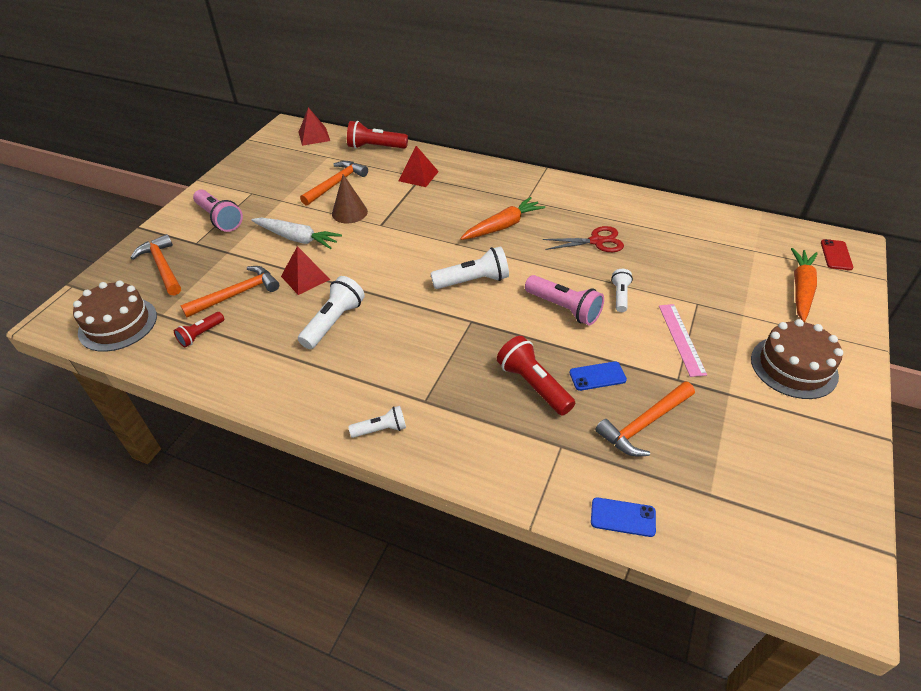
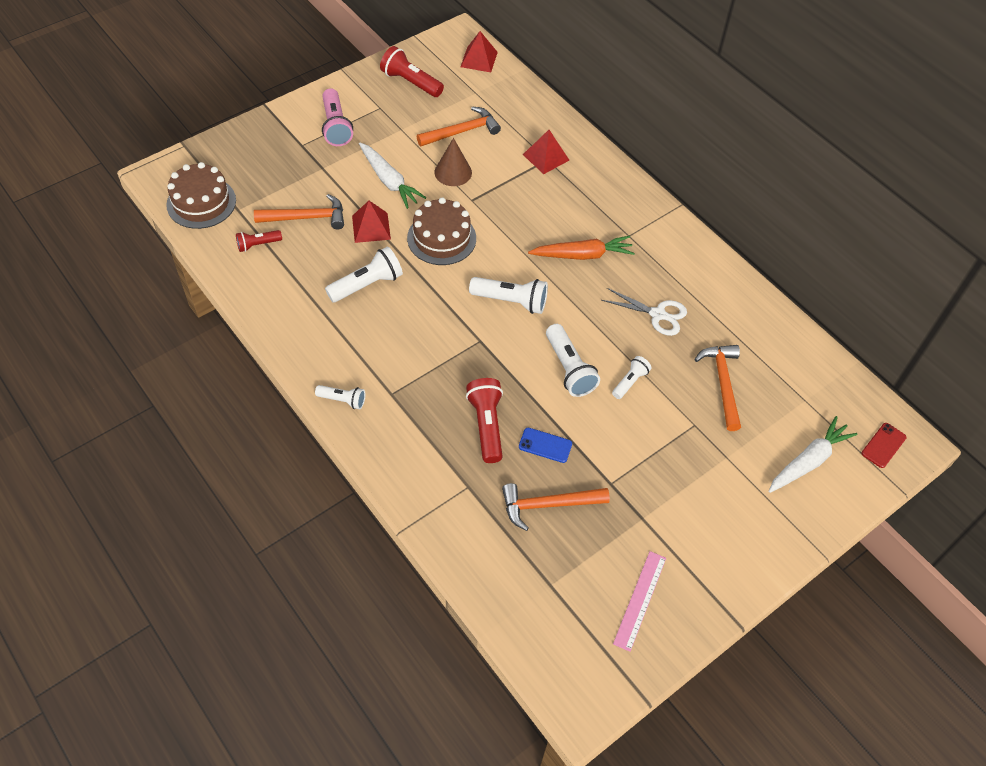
camera: 25 degrees right, 10 degrees up
(162, 266) = (262, 159): orange hammer -> orange hammer (722, 383)
(376, 147) = (529, 101): red flashlight -> red flashlight (411, 82)
(564, 308) = (569, 369): pink flashlight -> white flashlight
(596, 241) = (657, 314): red scissors -> white scissors
(623, 517) = (469, 564): blue phone -> none
(681, 339) = (647, 450): pink ruler -> pink ruler (640, 600)
(793, 367) = (723, 526): brown cake -> brown cake (441, 238)
(801, 289) = (808, 461): orange carrot -> white carrot

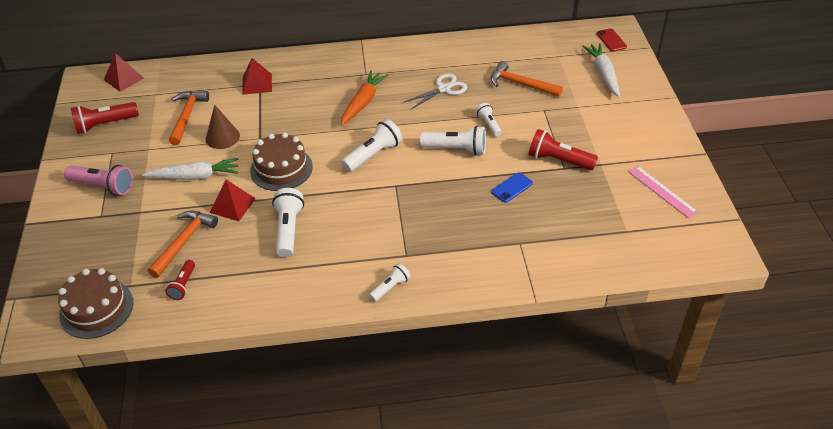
camera: 55 degrees left, 10 degrees down
(486, 425) = (473, 212): red flashlight -> red flashlight (559, 160)
(548, 505) = (562, 206): orange hammer -> none

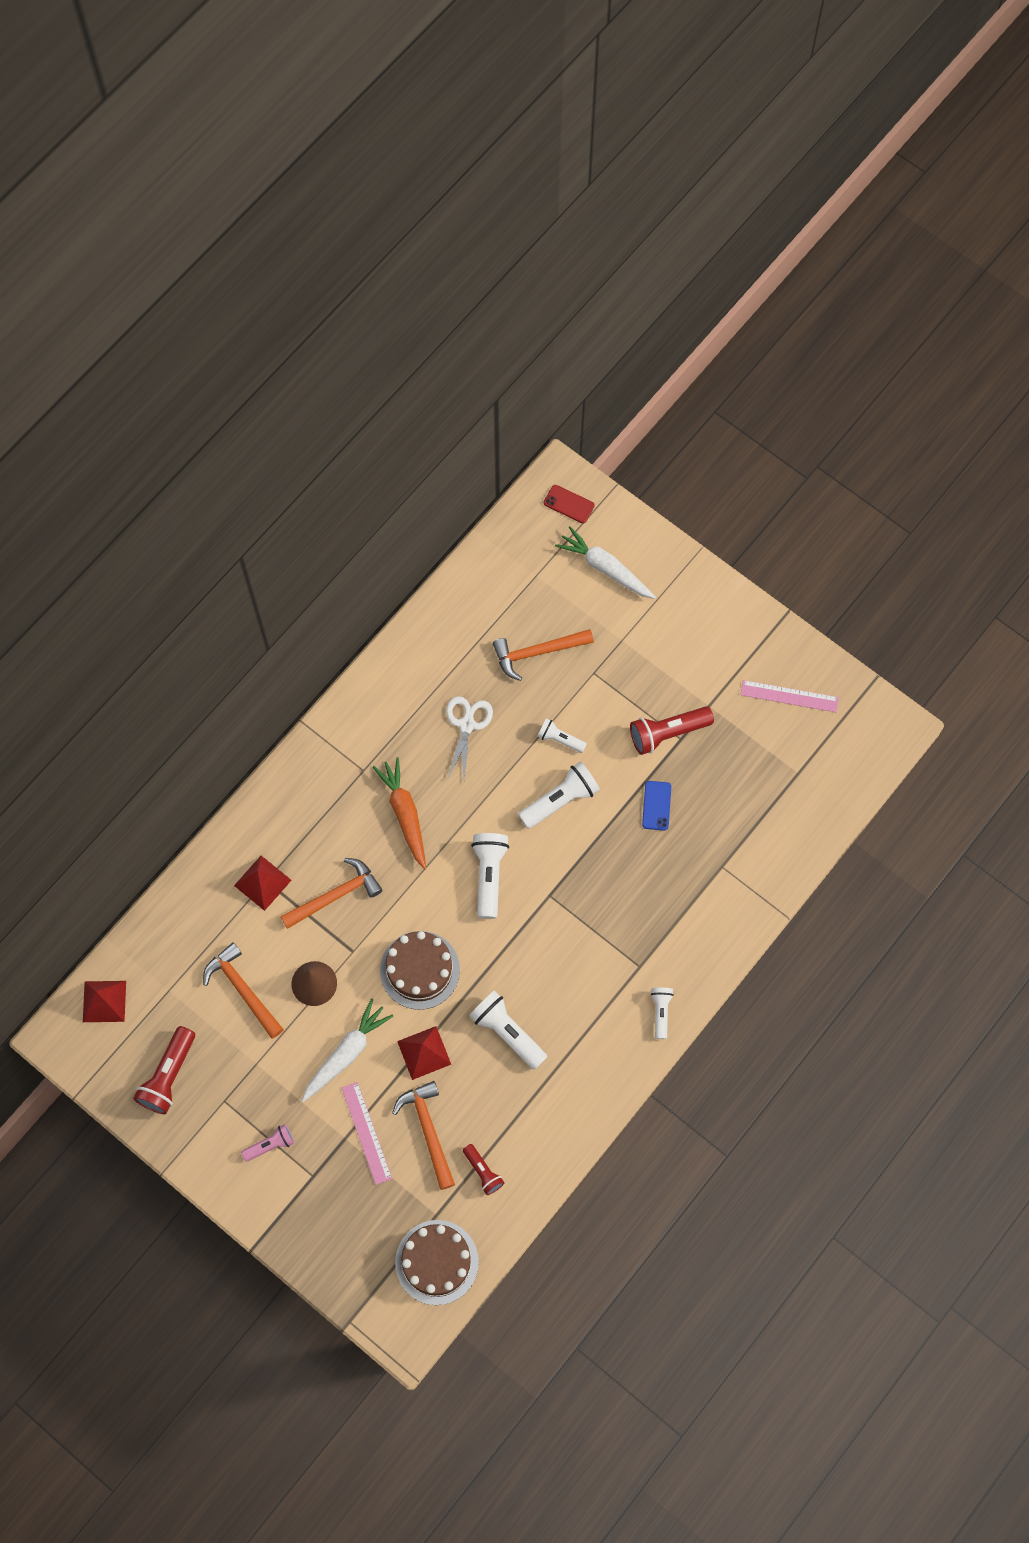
camera: 45 degrees left, 25 degrees up
(103, 186) = (270, 1145): pink flashlight -> pink flashlight, size x0.60
(153, 218) = (366, 1133): none -> pink ruler
(283, 111) = (335, 895): none -> orange hammer

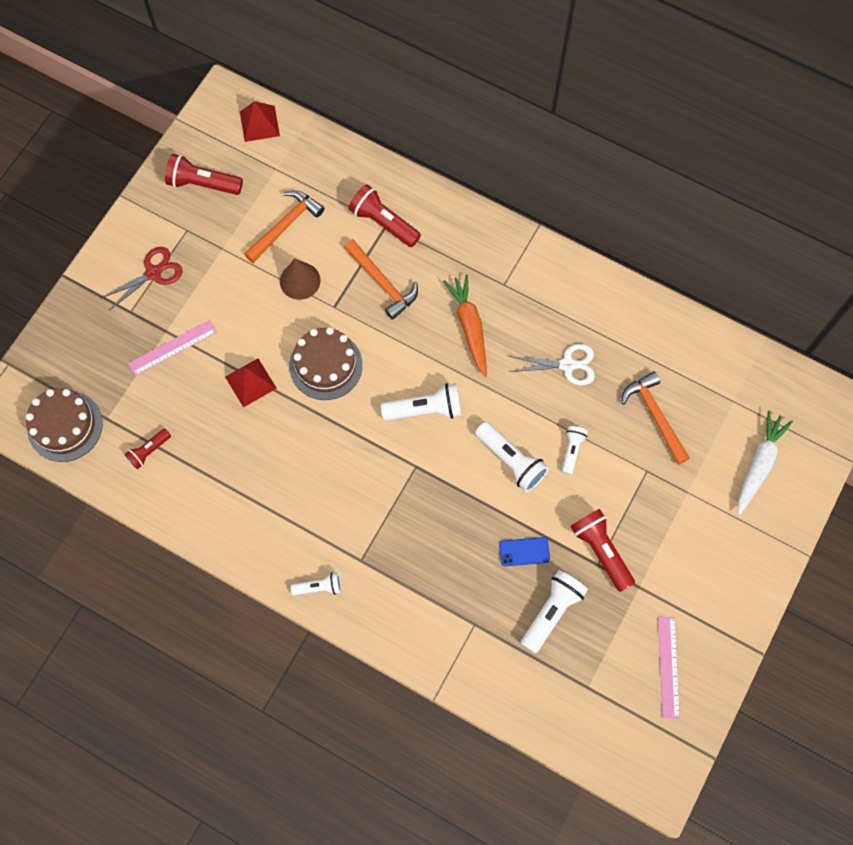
camera: 80 degrees right, 0 degrees up
(262, 882) = (383, 223): red pyramid -> red flashlight
(270, 1145) = (153, 273): pink flashlight -> red scissors
(346, 1053) = (241, 318): white carrot -> none
(405, 814) = (469, 327): orange carrot -> orange carrot turned 75 degrees counterclockwise
(428, 1130) = (180, 398): orange hammer -> none
(507, 1032) = (279, 450): white flashlight -> white flashlight (551, 612)
(569, 504) = (817, 419): red phone -> none

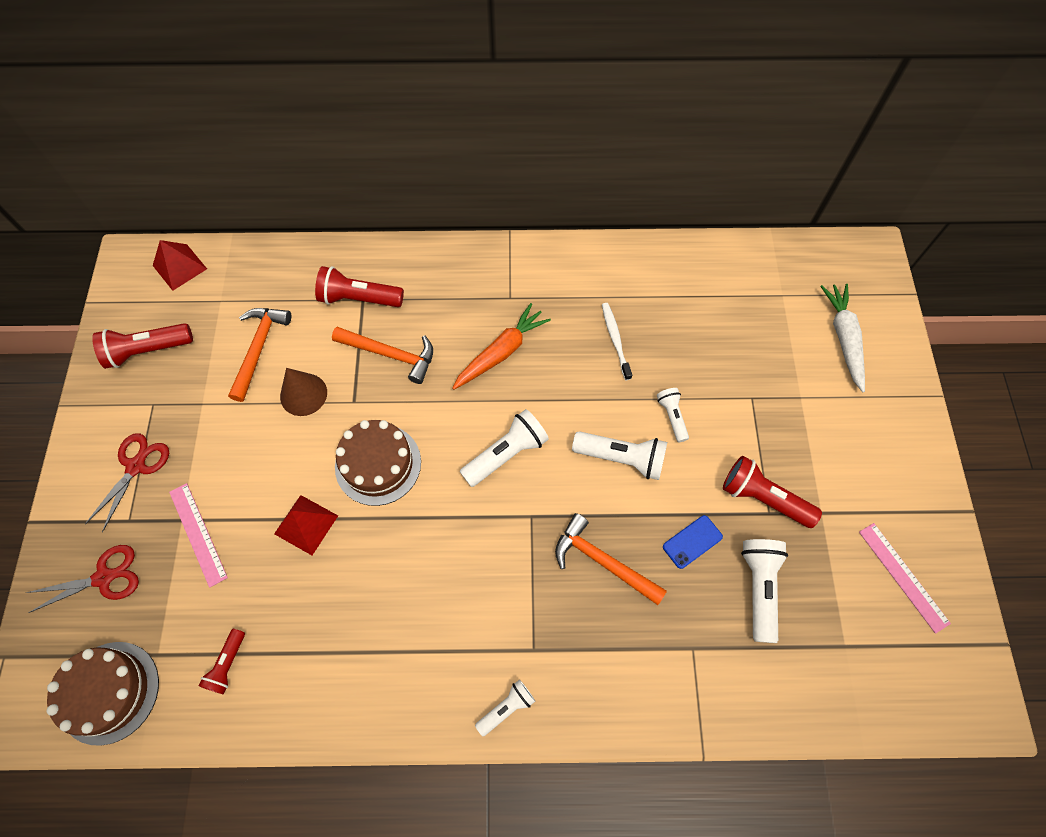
camera: 30 degrees left, 5 degrees down
(95, 344) = (104, 577): none -> red scissors
(172, 347) = (198, 534): pink ruler -> pink ruler turned 60 degrees counterclockwise
(469, 327) = (501, 352): orange carrot -> orange carrot turned 90 degrees clockwise
(567, 365) = (615, 340): white scissors -> white toothbrush
(654, 416) = (724, 344): orange hammer -> orange hammer (602, 561)

